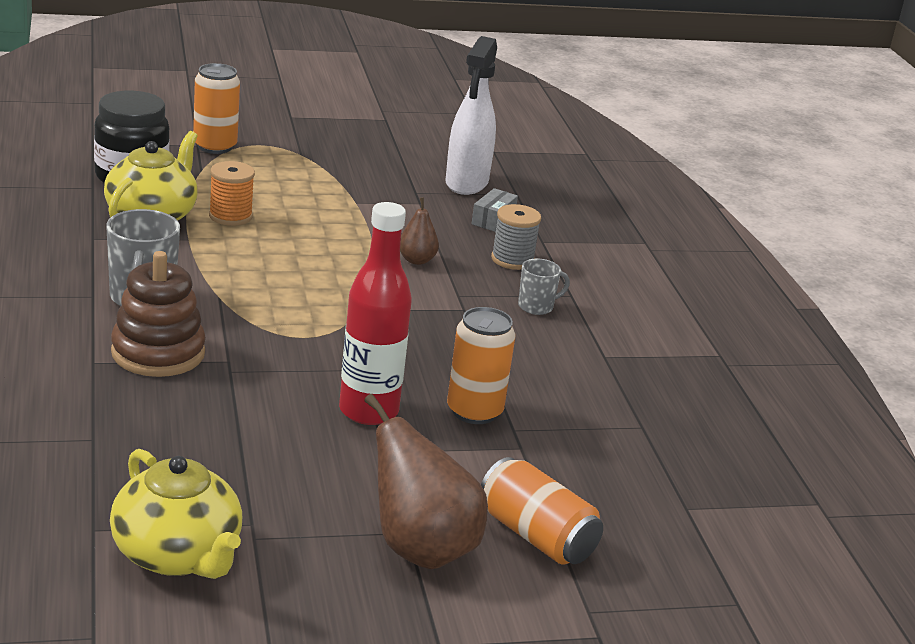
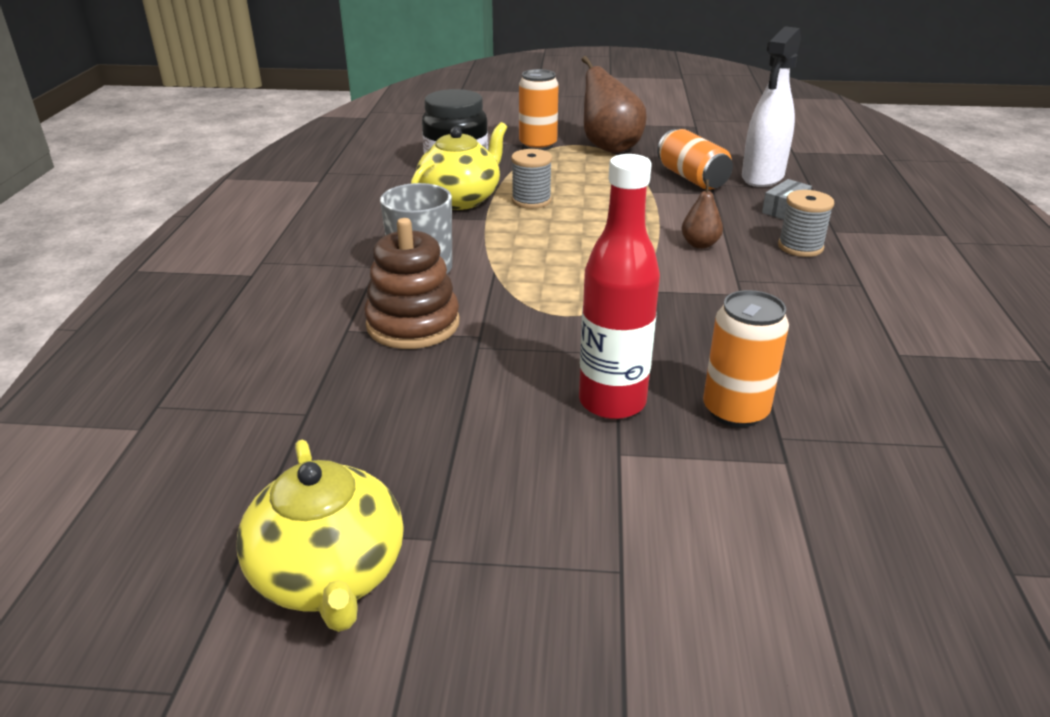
camera: 20 degrees right, 5 degrees up
(230, 216) = (531, 201): orange spool -> grey spool
(420, 549) = (633, 600): brown pear -> brown pear (609, 147)
(536, 306) = (822, 295): grey mug -> none
(536, 536) = (794, 596): orange can -> orange can (692, 178)

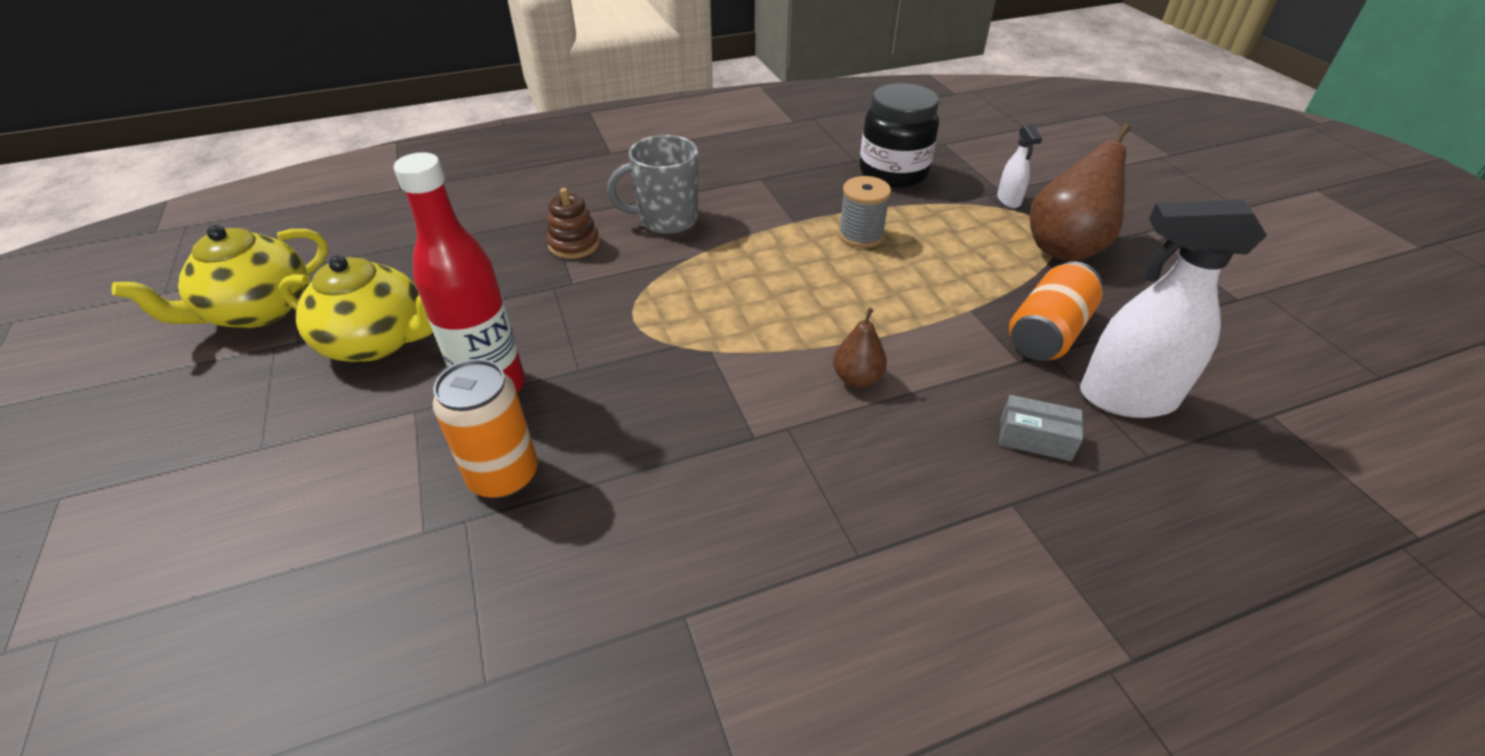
camera: 65 degrees right, 10 degrees up
(413, 324) = (574, 244): brown stacking toy -> brown stacking toy, size x0.61
(461, 199) = (824, 196): yellow teapot -> yellow teapot (377, 341)
(538, 145) = (1009, 200): orange can -> white spray bottle
(800, 247) = (926, 473): grey spool -> none

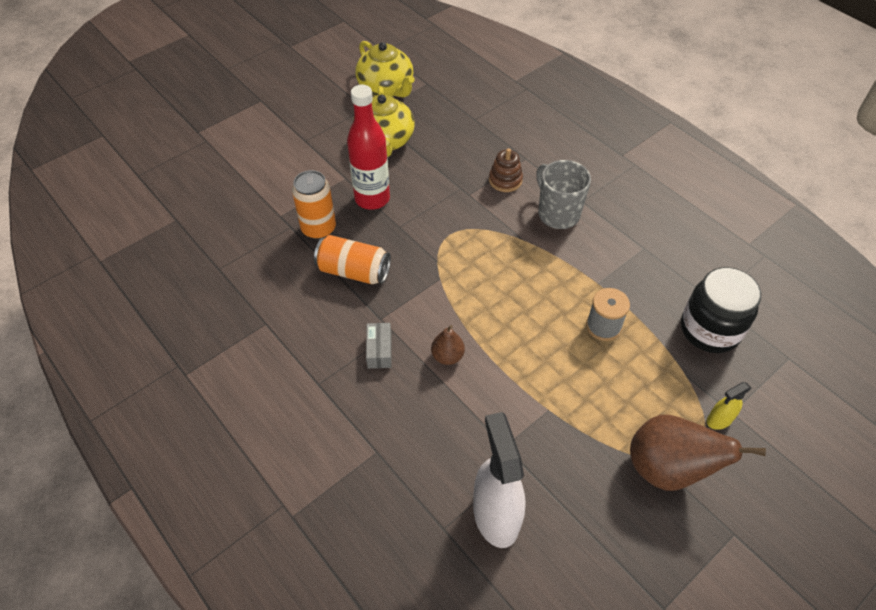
camera: 70 degrees right, 10 degrees up
(258, 310) = (386, 88): yellow teapot -> yellow teapot turned 150 degrees counterclockwise
(1009, 200) = (719, 420): white spray bottle -> yellow spray bottle
(1035, 438) = (433, 460): grey box -> grey box (379, 350)
(1047, 333) = (545, 461): orange can -> orange can (354, 271)

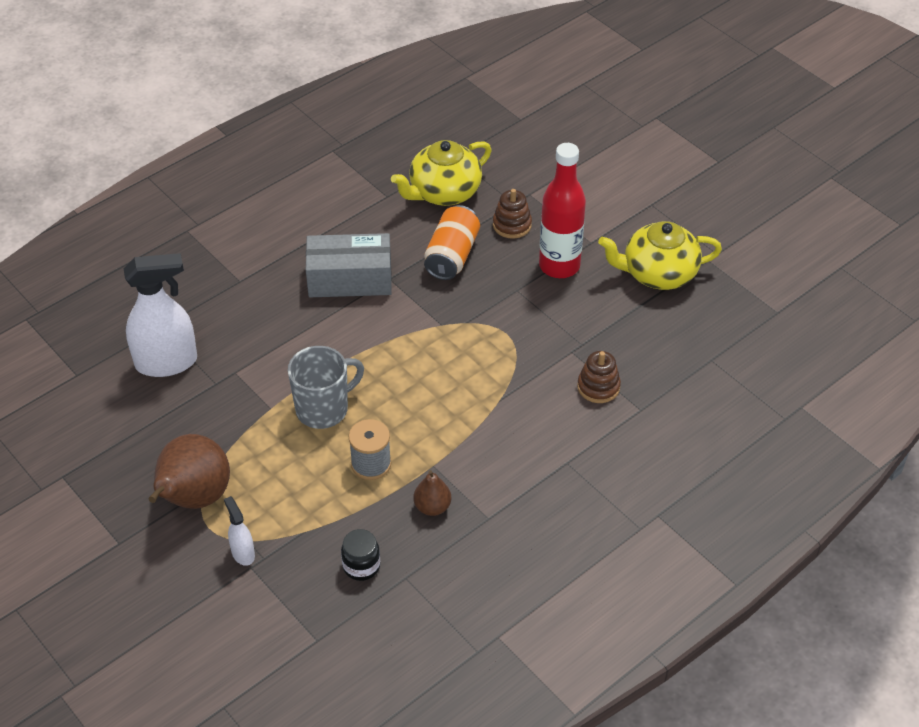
camera: 90 degrees right, 5 degrees down
(318, 228) = (512, 225): orange can -> brown stacking toy
(379, 350) = (350, 279): grey box -> grey box, size x1.99
(386, 88) = (760, 272): yellow teapot -> yellow teapot (444, 192)
(447, 356) = (340, 330): brown pear -> brown pear (432, 507)
(557, 213) = (543, 435): grey mug -> grey mug (323, 409)
(709, 330) = (361, 566): black jar -> black jar, size x0.52
(719, 420) = (243, 553): yellow spray bottle -> white spray bottle

